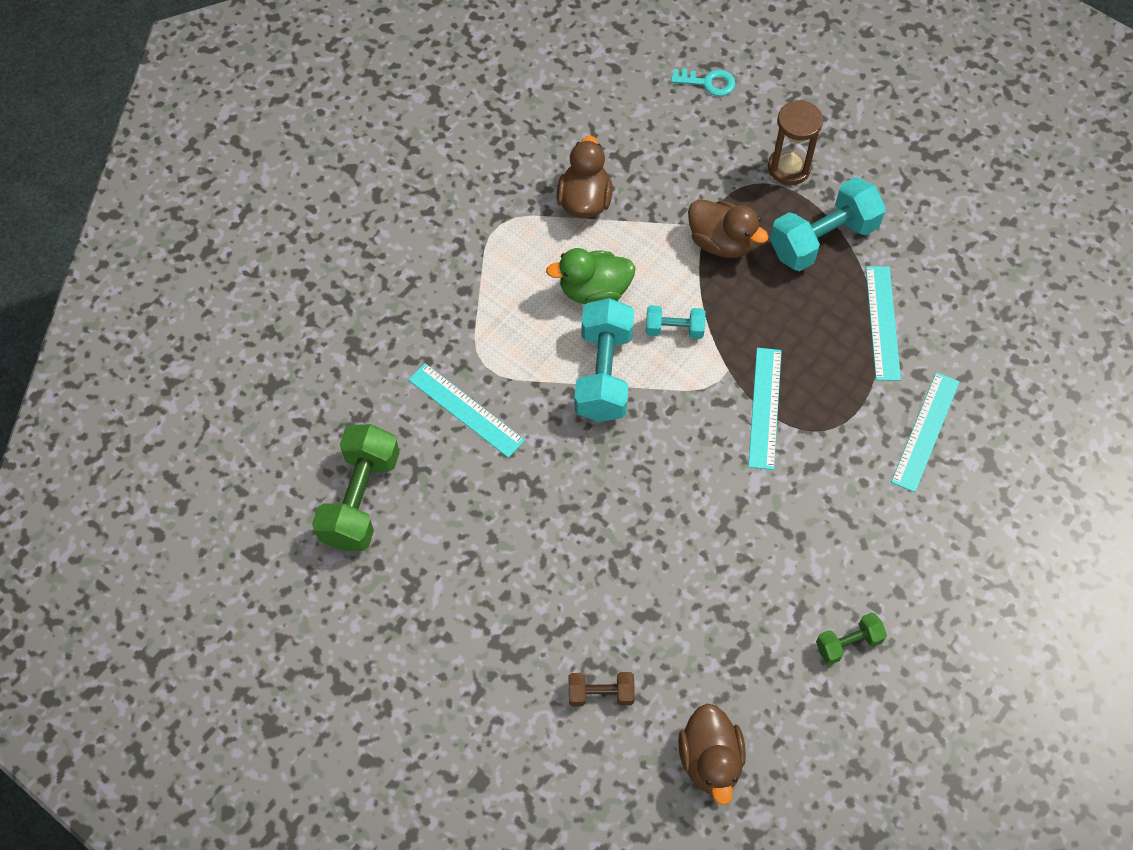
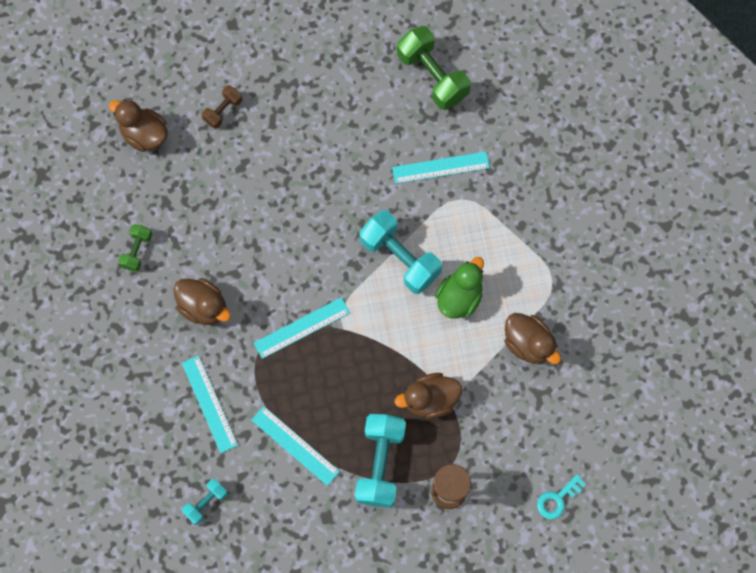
camera: 130 degrees right, 10 degrees up
(674, 329) = (394, 321): turquoise dumbbell -> turquoise dumbbell (206, 502)
(765, 408) = (302, 328): turquoise ruler -> turquoise ruler turned 75 degrees counterclockwise
(838, 520) = (204, 307): none -> brown duck

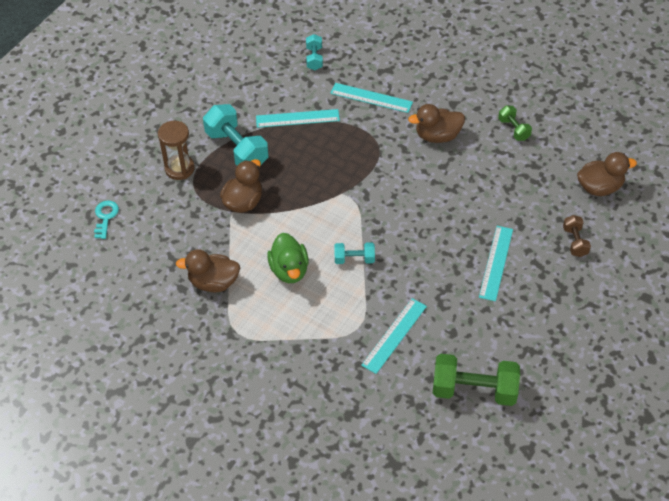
camera: 135 degrees right, 20 degrees down
(302, 328) = (367, 173): turquoise ruler -> turquoise ruler (496, 263)
(400, 258) = (354, 259): turquoise dumbbell -> turquoise dumbbell, size x0.52

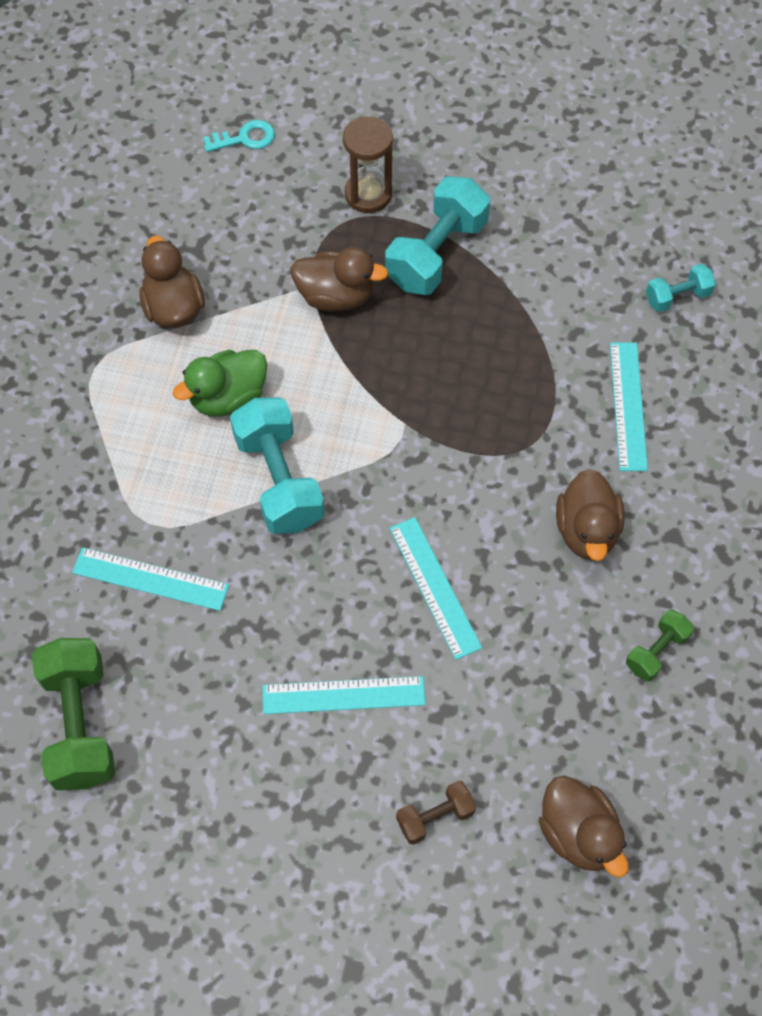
camera: 70 degrees right, 10 degrees up
(297, 118) = (534, 314): turquoise ruler -> turquoise ruler (434, 587)
(354, 259) = (279, 480): turquoise dumbbell -> turquoise dumbbell, size x1.92
(437, 136) = (587, 531): brown duck -> brown duck turned 150 degrees counterclockwise

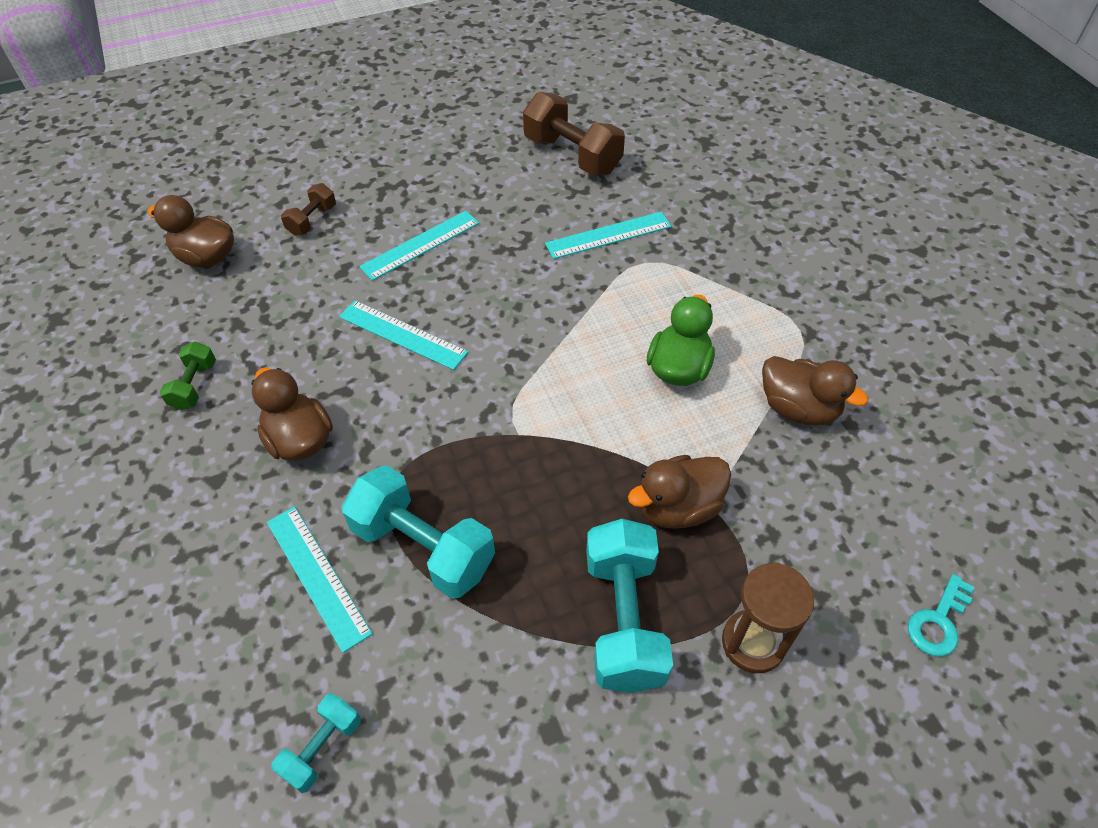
camera: 145 degrees right, 10 degrees down
(79, 724) = (572, 155): green dumbbell -> brown dumbbell
(279, 480) = (581, 336): turquoise dumbbell -> turquoise dumbbell (423, 547)

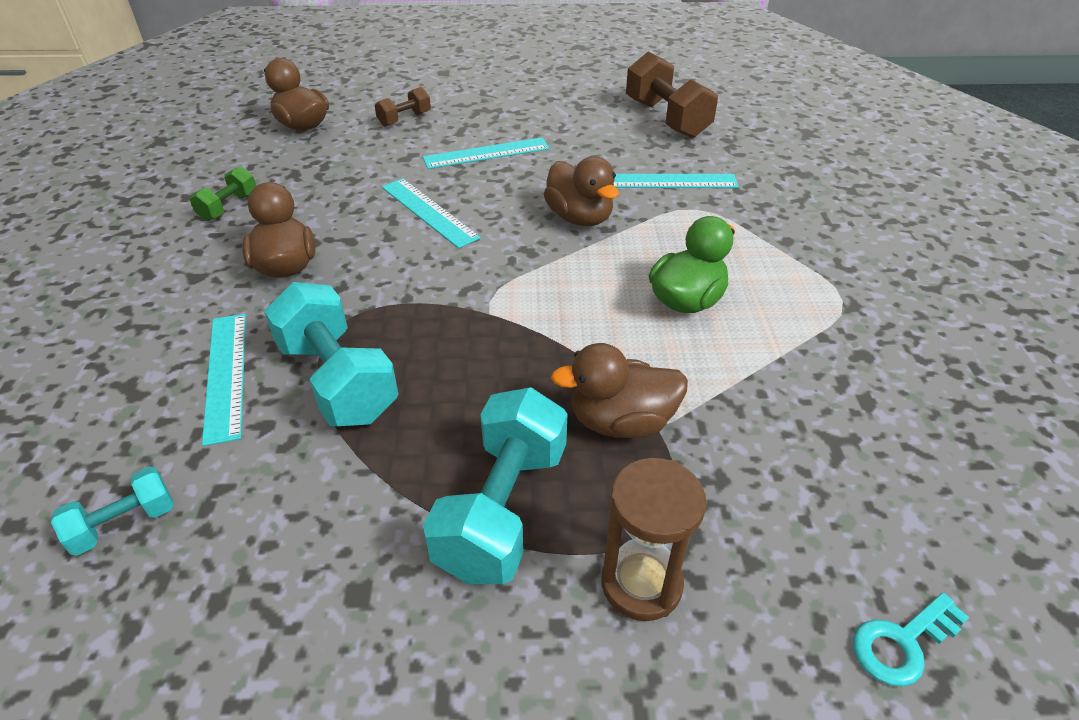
camera: 20 degrees right, 10 degrees down
(798, 408) = (808, 368): brown duck -> brown duck (579, 218)

